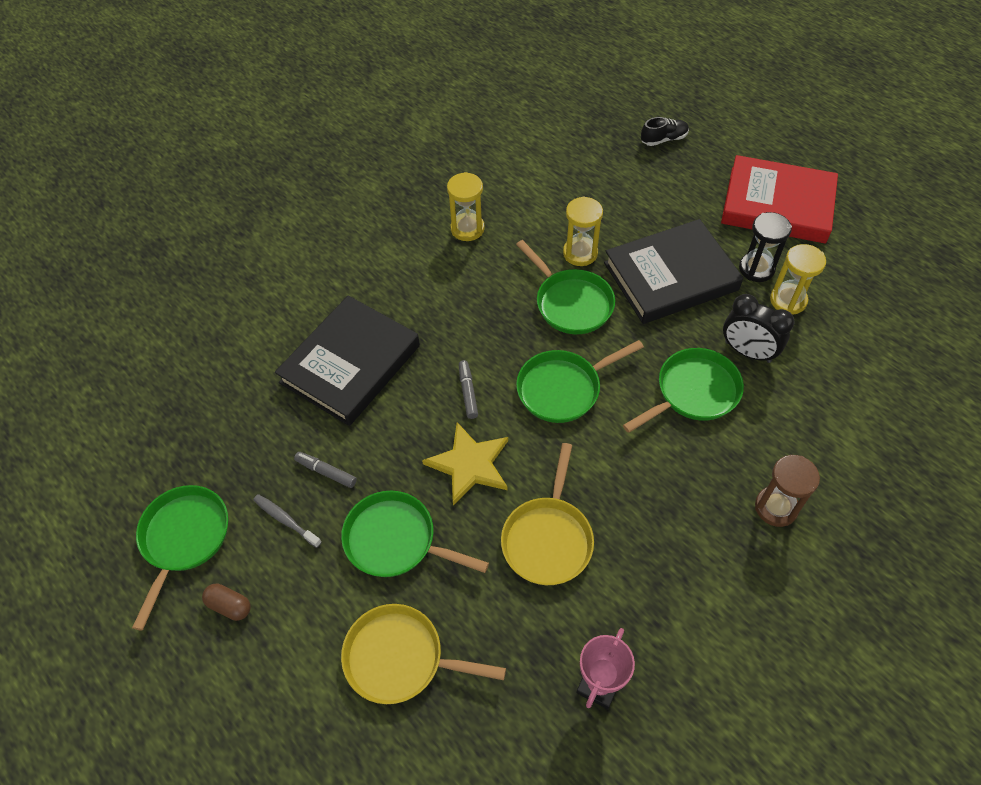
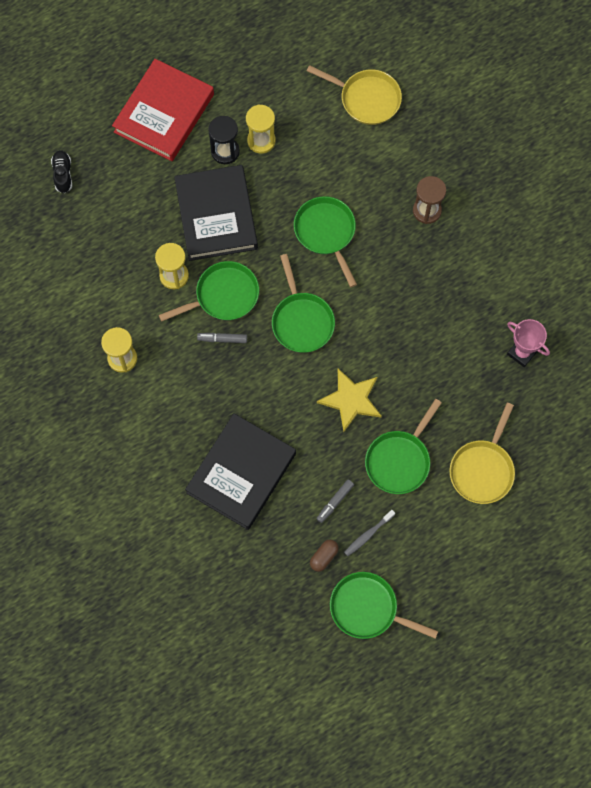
camera: 80 degrees left, 15 degrees up
(229, 605) = (425, 578): brown capsule -> brown capsule (324, 557)
(350, 364) = (241, 473): black book -> black book turned 75 degrees clockwise
(468, 392) = (289, 389): grey marker -> grey marker (222, 339)
(548, 538) = (419, 359): yellow pan -> yellow pan (366, 99)
(747, 352) = (300, 185): black clock -> none

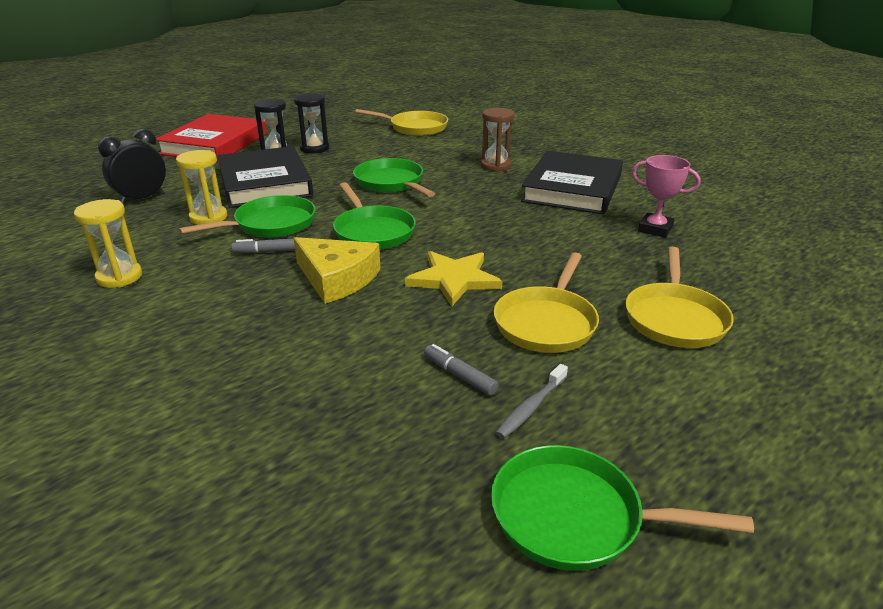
camera: 10 degrees left, 40 degrees down
(63, 174) = (91, 175): black shoe -> none
(116, 231) = (142, 199): none -> black clock
(241, 473) = (293, 361): black book -> black book (572, 188)
(261, 141) = (314, 148): yellow hourglass -> black hourglass
(271, 385) = (337, 278): none -> yellow cheese
(324, 557) = (459, 447): brown capsule -> none
(335, 502) = (459, 375): grey marker -> grey marker turned 105 degrees clockwise
(400, 460) = (546, 322): green pan -> yellow pan

